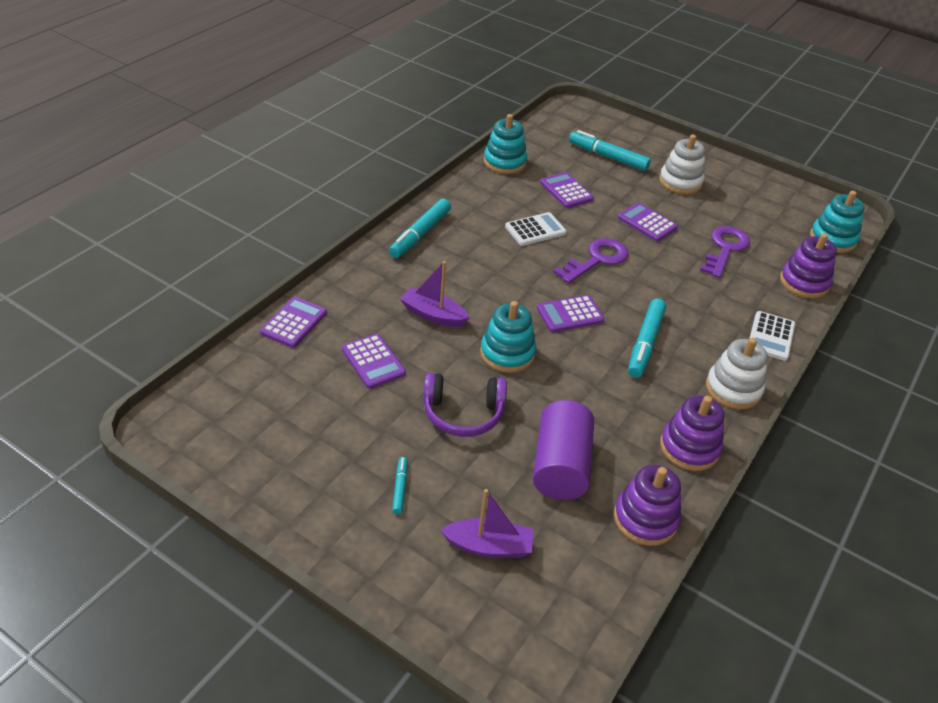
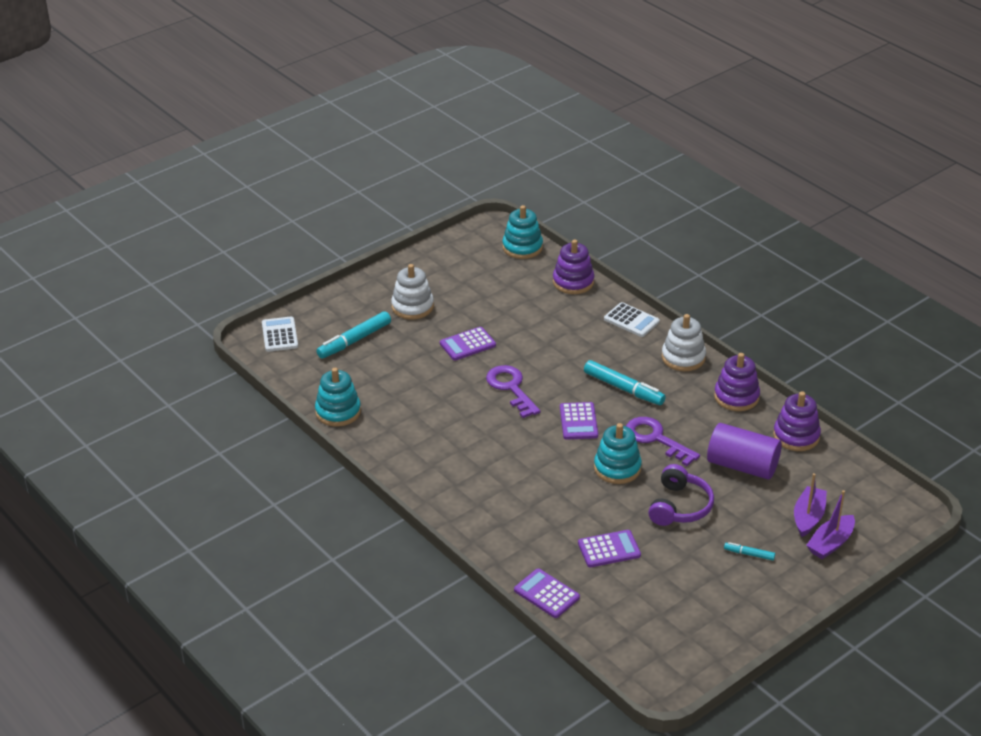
camera: 70 degrees left, 5 degrees down
(420, 234) = (440, 492): turquoise marker -> none
(433, 315) = (558, 503): purple boat -> purple boat (830, 543)
(535, 230) = (456, 415): white calculator -> white calculator (279, 335)
(566, 191) = (402, 382): purple calculator -> none
(725, 249) = (518, 310): purple key -> purple key (656, 439)

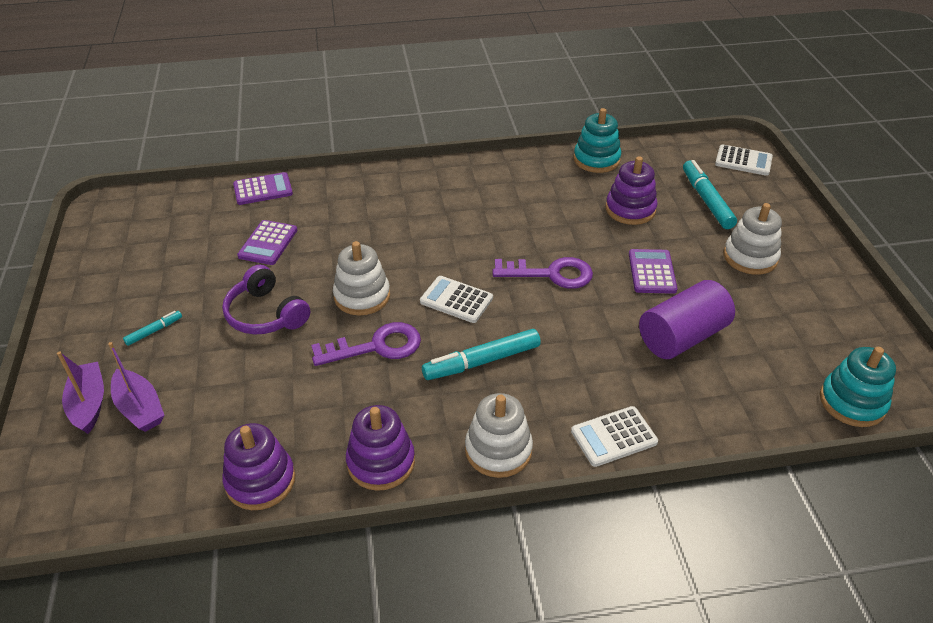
camera: 120 degrees right, 5 degrees up
(573, 282) = (738, 418): purple stacking toy -> purple stacking toy (630, 209)
(578, 421) = (456, 300): purple calculator -> white calculator
(617, 468) = (362, 296): turquoise stacking toy -> white stacking toy
(742, 466) = (267, 397): purple cylinder -> purple cylinder (682, 337)

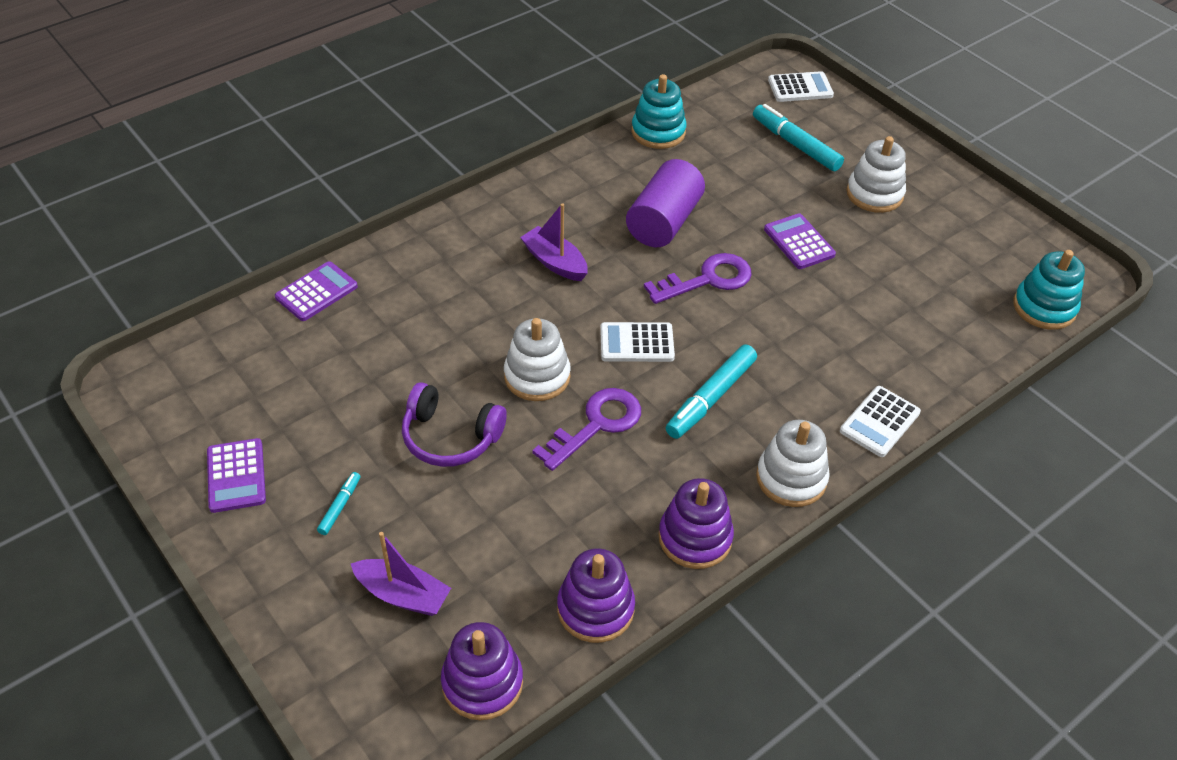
camera: 30 degrees left, 5 degrees up
(89, 404) = (340, 615): purple boat -> purple boat (555, 262)
(268, 243) = (381, 355): purple calculator -> purple calculator (236, 476)
(630, 209) = (732, 180): purple stacking toy -> purple stacking toy (482, 683)
(682, 337) = (870, 300): purple cylinder -> purple cylinder (664, 222)

